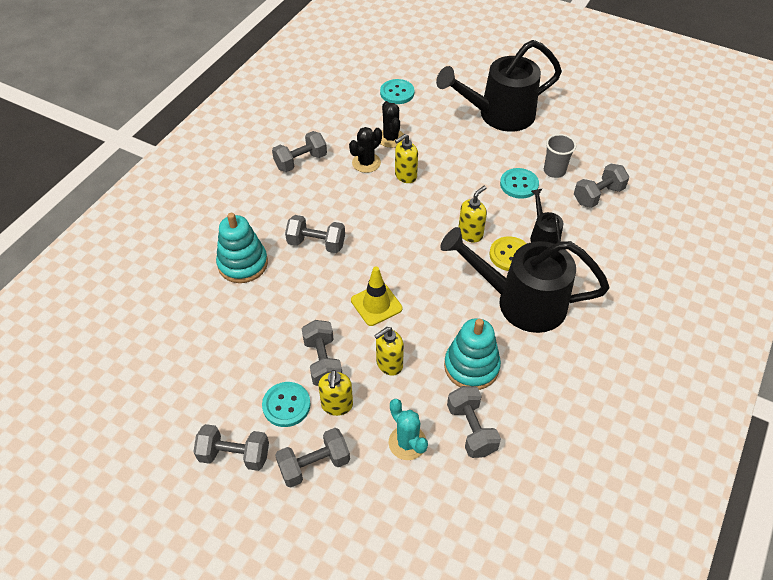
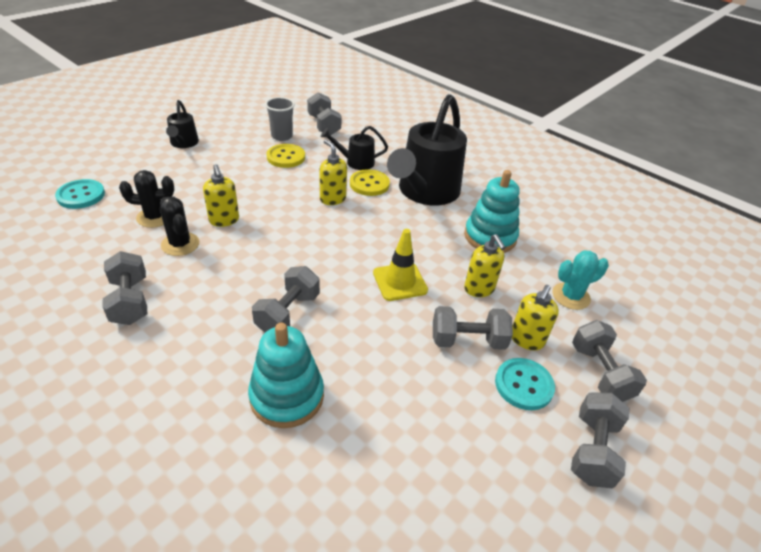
camera: 80 degrees left, 10 degrees down
(337, 405) = (526, 340): yellow soap dispenser -> yellow soap dispenser turned 105 degrees clockwise
(471, 429) = (556, 253): grey dumbbell -> none
(498, 115) = (183, 143): black watering can -> black watering can, size x0.47
(519, 184) = (286, 157): turquoise button -> yellow button

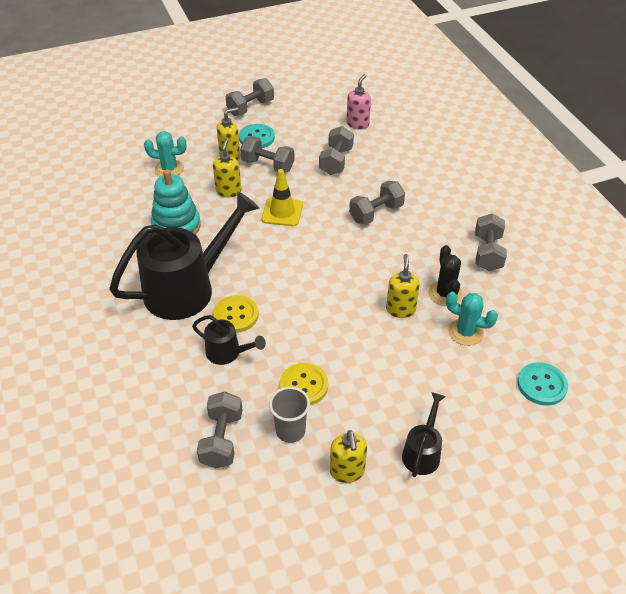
camera: 150 degrees left, 5 degrees up
(155, 217) = (465, 332): black cactus -> turquoise cactus
(287, 396) = (396, 169): turquoise stacking toy -> none
(332, 199) = (285, 306): yellow soap dispenser -> yellow soap dispenser (347, 471)
(395, 483) = (357, 124): none -> pink soap dispenser
(600, 373) = (206, 130): grey dumbbell -> grey dumbbell (336, 161)

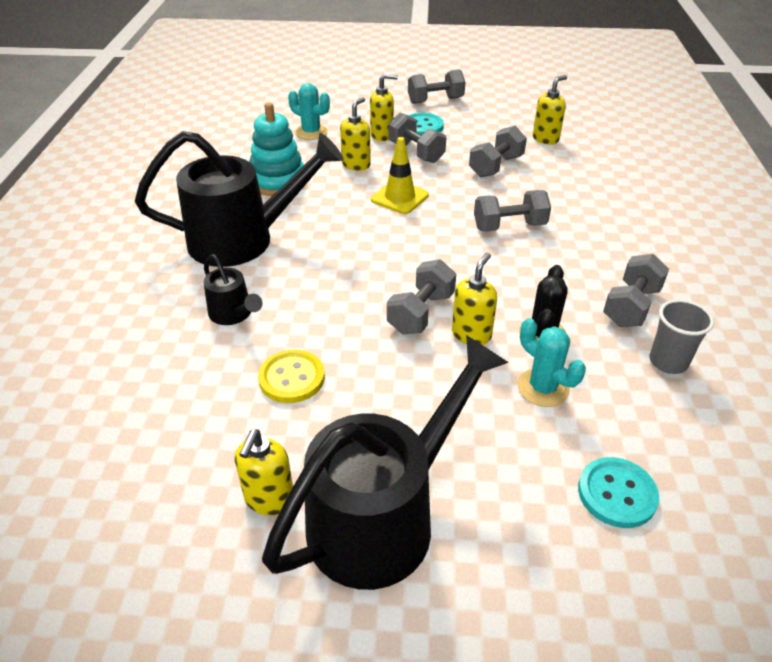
camera: 25 degrees right, 5 degrees down
(222, 439) = (154, 402): grey dumbbell -> grey dumbbell (421, 313)
(236, 315) = (272, 280): yellow button -> none
(290, 431) = (237, 423): grey cup -> grey cup (668, 362)
(357, 124) = (545, 139): pink soap dispenser -> yellow soap dispenser
(422, 452) = (385, 515): black watering can -> black watering can, size x2.15

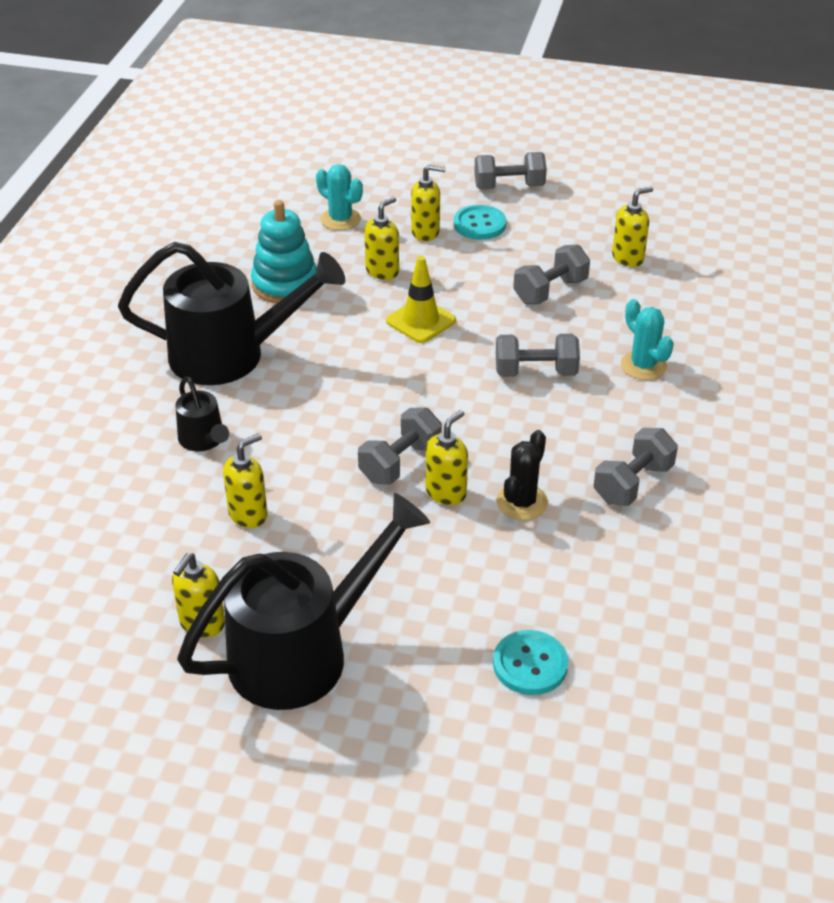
camera: 10 degrees right, 0 degrees up
(292, 378) = (248, 514): yellow button -> yellow soap dispenser
(416, 152) = (459, 261): grey dumbbell -> none
(543, 388) = (499, 557): turquoise cactus -> turquoise cactus (643, 365)
(668, 362) = (644, 548): grey cup -> none

